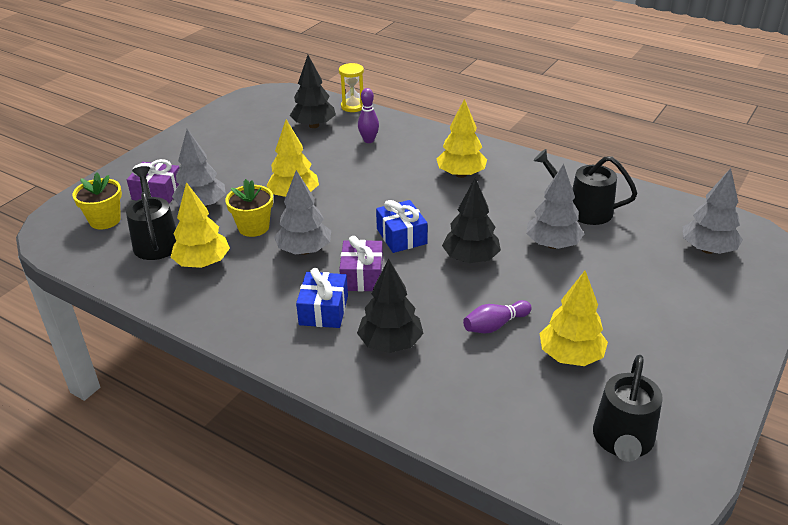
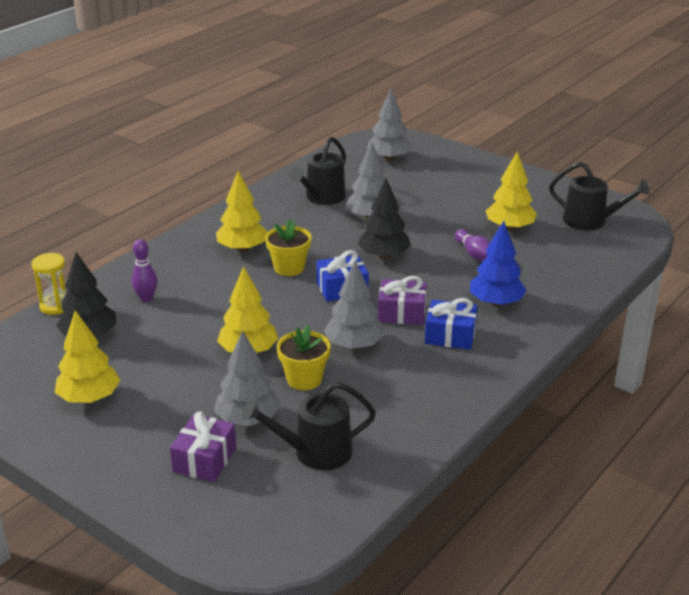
camera: 85 degrees left, 5 degrees down
(105, 220) = (257, 502): yellow flower pot -> yellow flower pot (289, 268)
(203, 263) = (365, 413): yellow tree -> yellow tree (89, 398)
(390, 343) = (496, 303): black tree -> blue tree

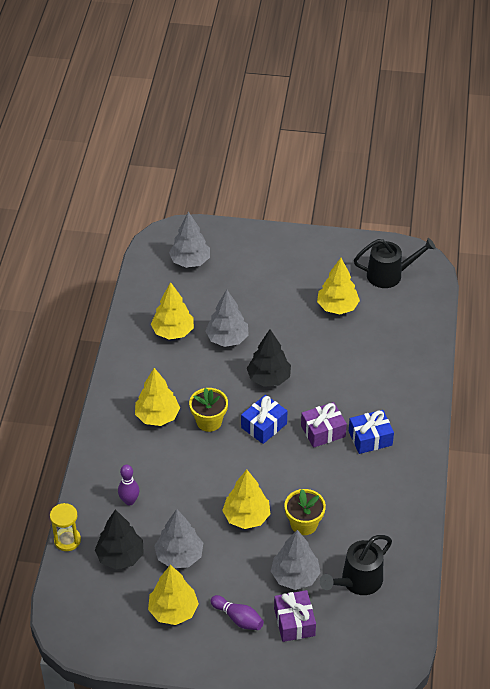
camera: 30 degrees left, 15 degrees up
(322, 198) = (173, 332): black watering can -> yellow tree
(354, 345) = (313, 477): grey tree -> grey tree (179, 556)
(474, 254) = (331, 347): purple bowling pin -> purple bowling pin (238, 618)
(496, 303) = (379, 392): blue tree -> none

